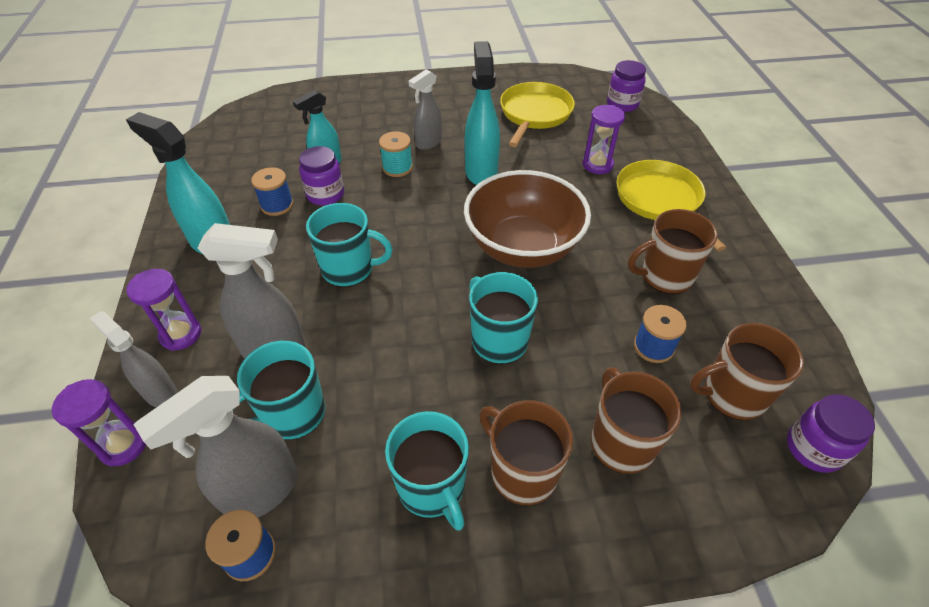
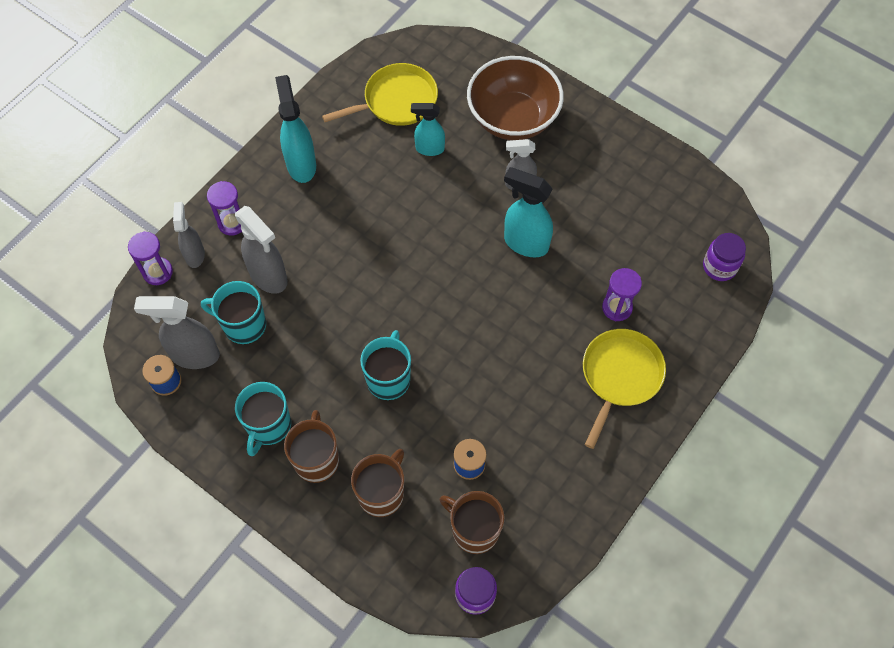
camera: 45 degrees right, 15 degrees up
(277, 205) = (364, 162): blue spool -> none
(325, 194) = (402, 177): purple jar -> none
(349, 269) = (358, 254): turquoise mug -> none
(397, 168) = (472, 191): turquoise spool -> none
(481, 172) = (525, 243): turquoise spray bottle -> turquoise spray bottle turned 105 degrees counterclockwise
(523, 247) = (478, 329): brown bowl -> brown bowl (512, 118)
(534, 114) = (634, 219): yellow pan -> yellow pan (397, 101)
(665, 276) = (540, 430): brown mug -> none

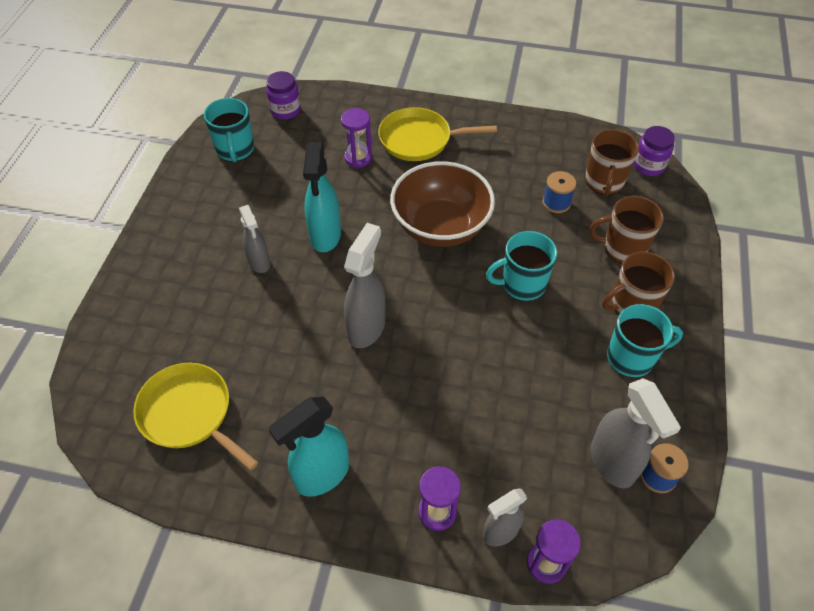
camera: 115 degrees left, 10 degrees down
(243, 325) = (549, 433): turquoise mug -> turquoise mug (235, 150)
(269, 277) = (481, 436): grey spray bottle -> grey spray bottle (367, 328)
(429, 149) = (246, 354): turquoise spray bottle -> none
(512, 118) = (177, 295): brown bowl -> brown bowl (440, 227)

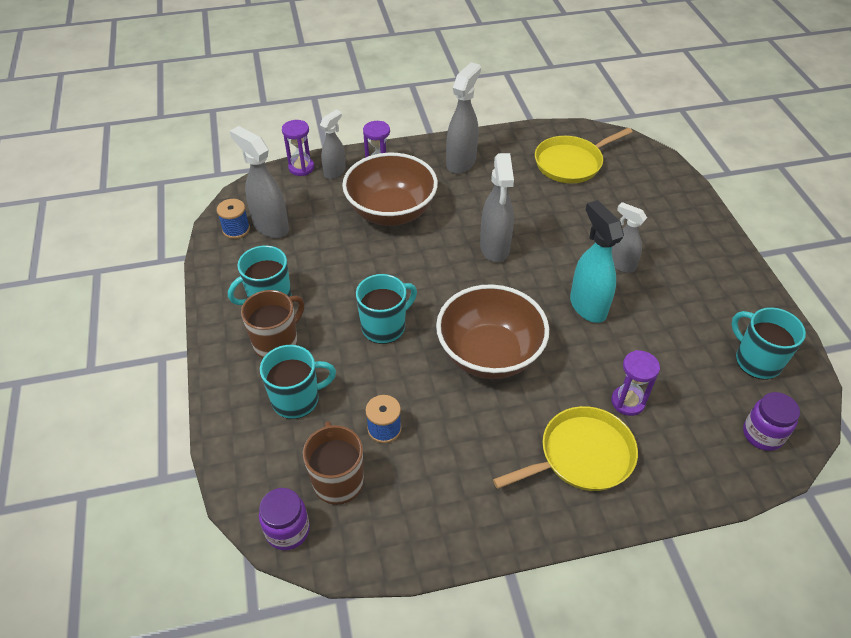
camera: 155 degrees right, 5 degrees down
(189, 413) = (571, 163): yellow pan -> yellow pan turned 135 degrees clockwise
(321, 475) = (461, 162): turquoise spray bottle -> grey spray bottle
(454, 425) = (391, 212): none -> brown bowl
(623, 248) = (297, 399): brown mug -> turquoise mug

